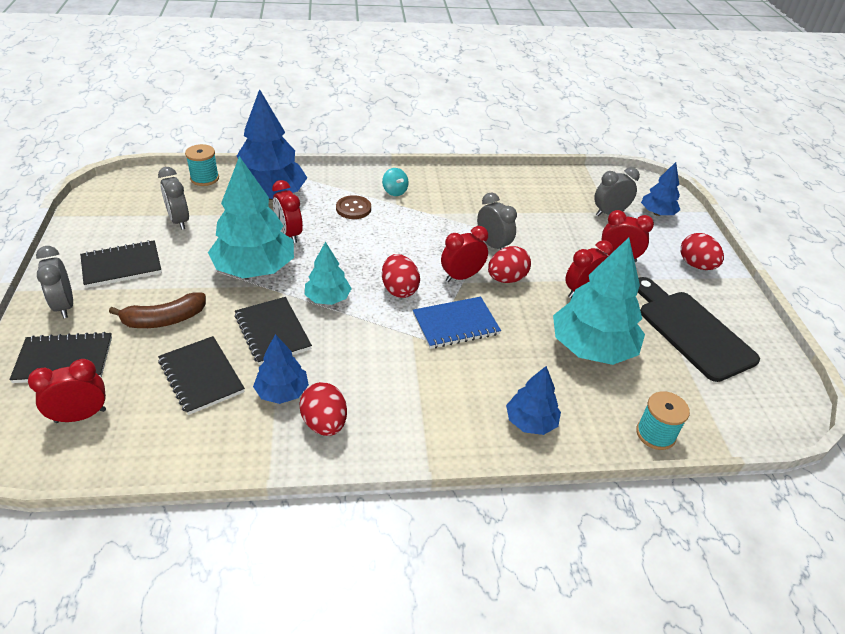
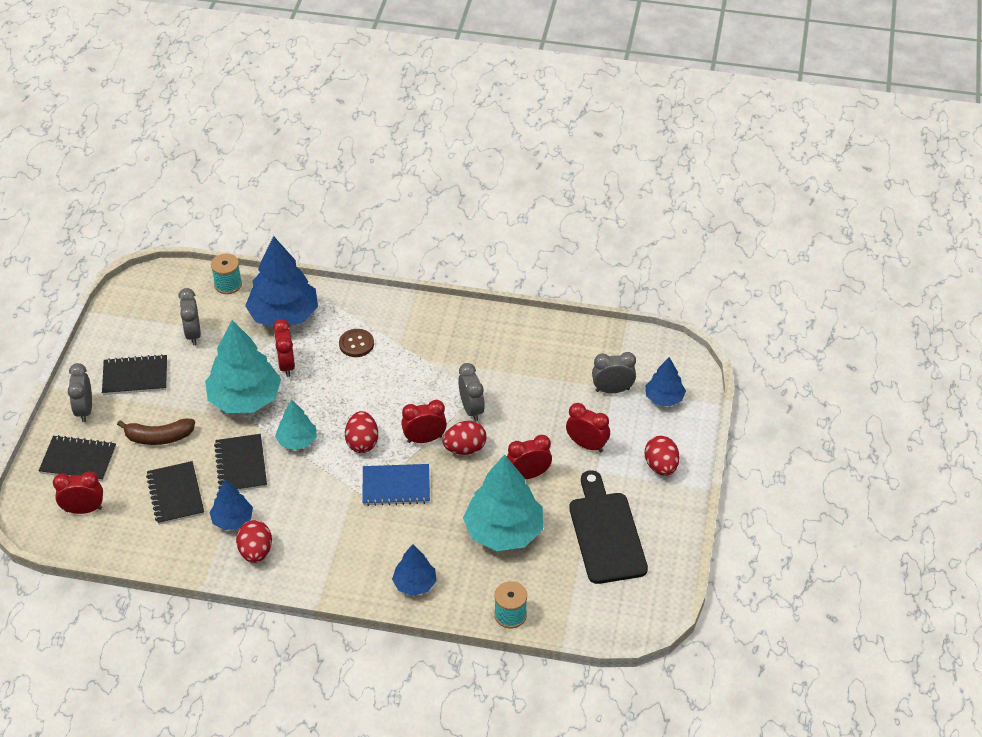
camera: 20 degrees right, 5 degrees up
(394, 191) = (405, 328): turquoise spinning top -> none

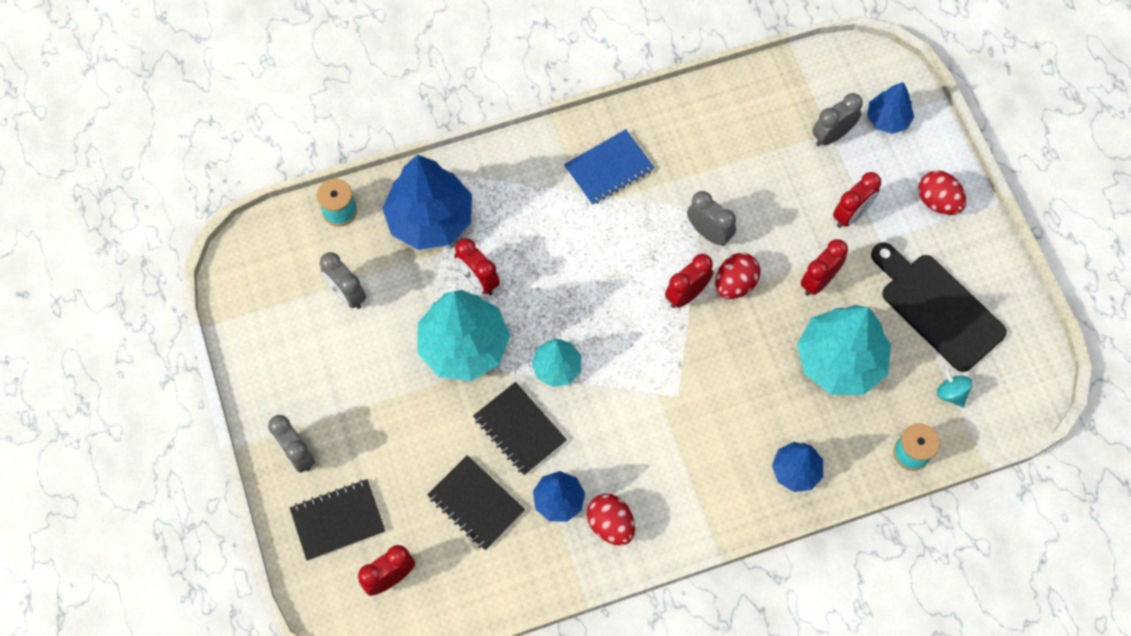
camera: 30 degrees left, 20 degrees up
(135, 377) = (323, 382): black notebook -> none
(159, 437) = (406, 443): brown banana -> none
(356, 344) = (534, 215): brown button -> none
(362, 442) = (626, 333): red egg -> none
(396, 486) = (697, 367): blue notebook -> blue notebook (609, 169)
(572, 591) = (951, 393): none -> turquoise spinning top
(587, 445) = (851, 215): red clock -> red clock turned 135 degrees clockwise

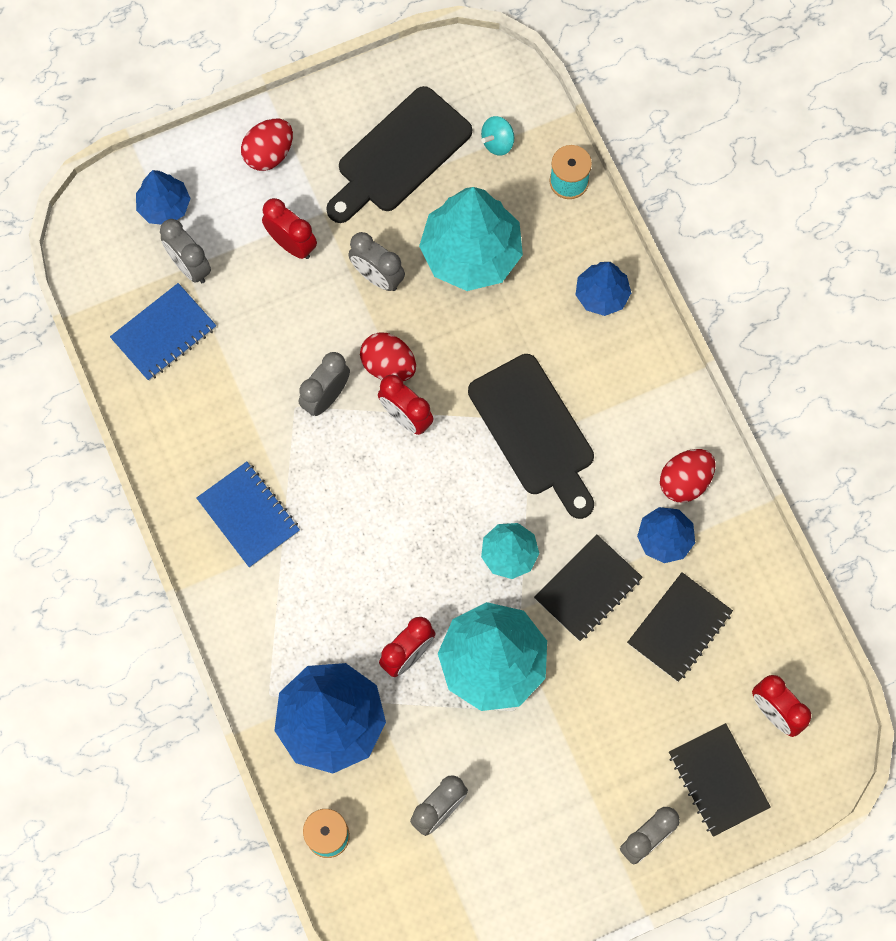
camera: 95 degrees left, 5 degrees up
(667, 399) = (535, 431): none -> black cutting board
(771, 114) = (164, 333): none -> blue notebook
(818, 281) = (377, 277): red clock -> grey clock

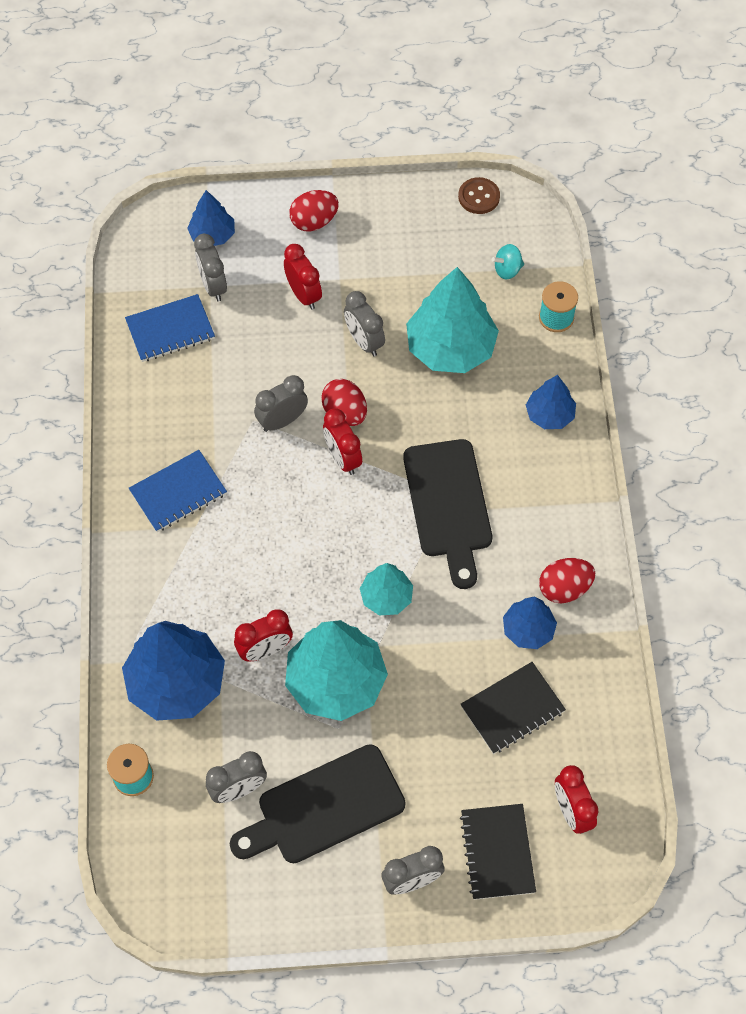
camera: 20 degrees right, 10 degrees down
(248, 515) = (178, 492): blue notebook -> blue notebook turned 75 degrees clockwise
(399, 155) = (421, 254): black cutting board -> black cutting board (324, 807)
(435, 66) = (479, 197): none -> brown button
(588, 589) = (444, 648): black notebook -> none

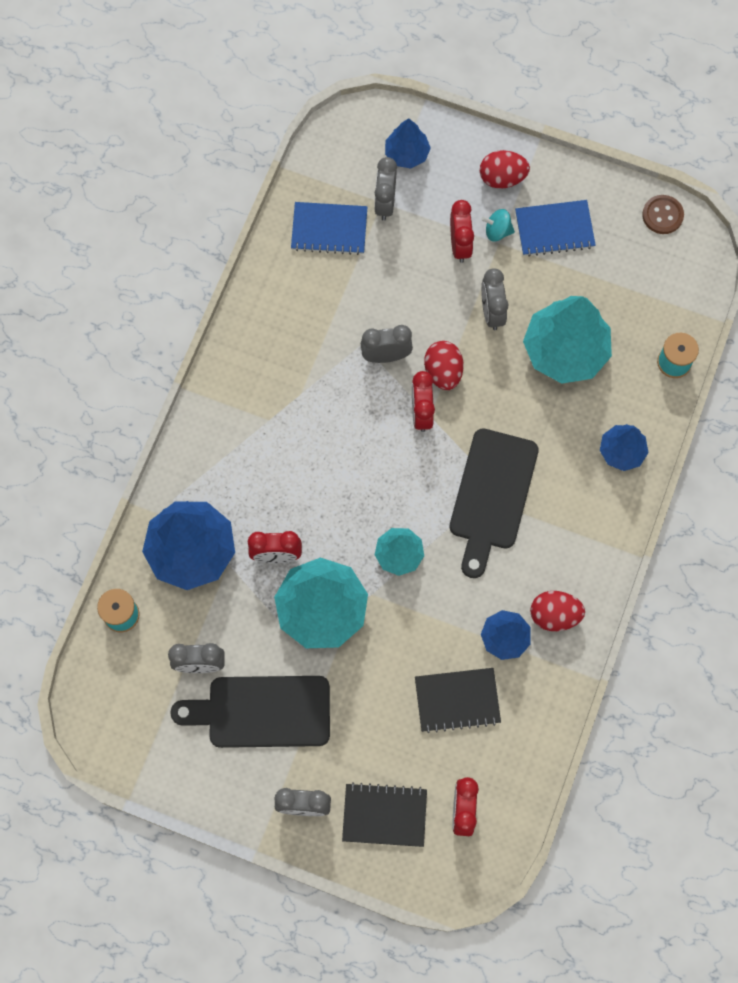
camera: 25 degrees right, 10 degrees up
(178, 492) = (268, 383): blue notebook -> blue notebook (554, 229)
(497, 852) = (384, 815): black notebook -> black notebook turned 75 degrees clockwise
(507, 270) = (653, 297): turquoise spinning top -> turquoise spinning top (497, 231)

